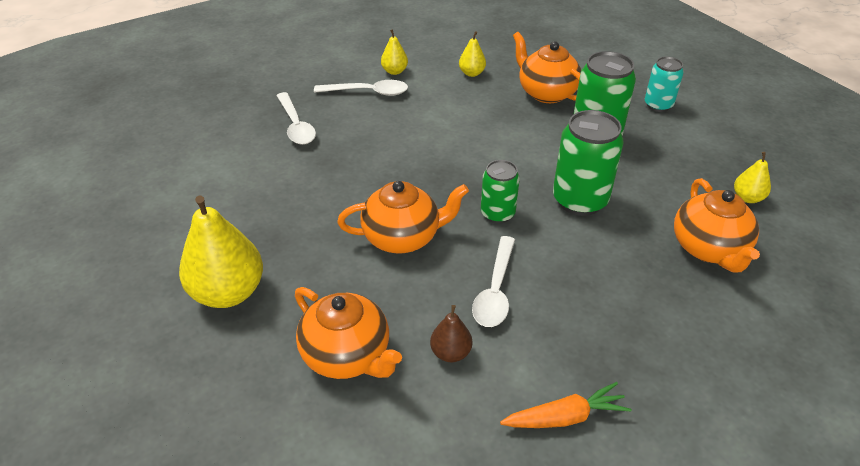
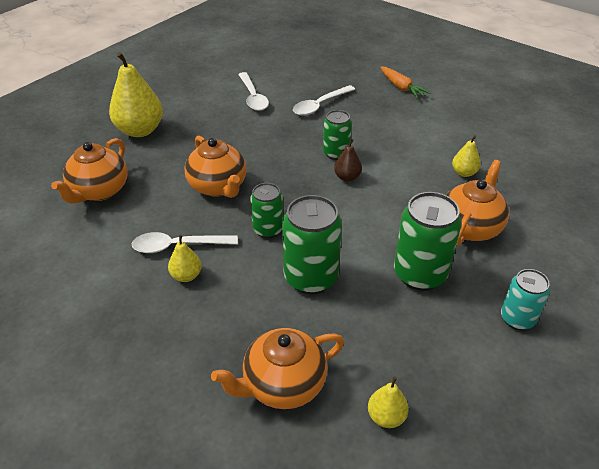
camera: 70 degrees right, 0 degrees up
(368, 92) = (387, 125): white spoon -> white spoon (253, 97)
(394, 71) = (429, 130): yellow pear -> yellow pear (186, 276)
(394, 137) = (336, 153): none -> green can
(450, 353) = (110, 236): brown pear -> brown pear (347, 177)
(565, 417) = (61, 306): orange carrot -> orange carrot (401, 87)

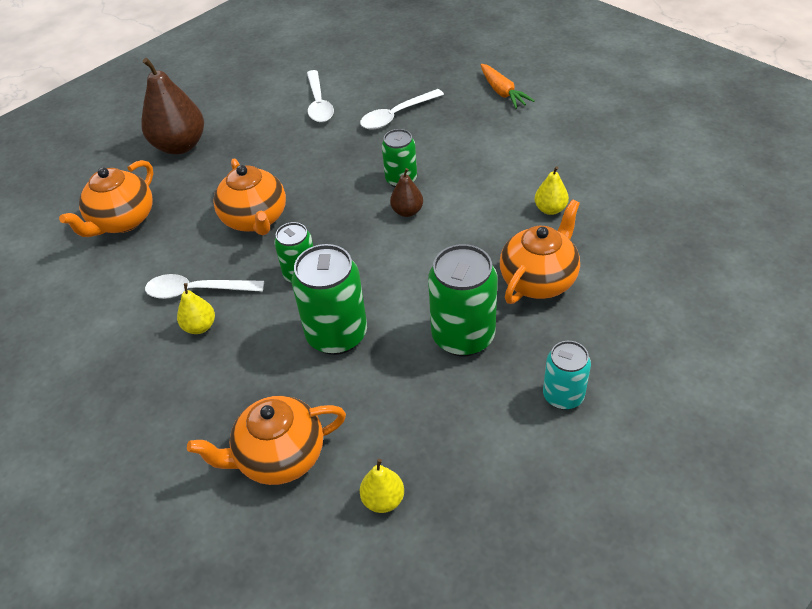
camera: 10 degrees right, 5 degrees up
(140, 130) = (180, 145): yellow pear -> brown pear

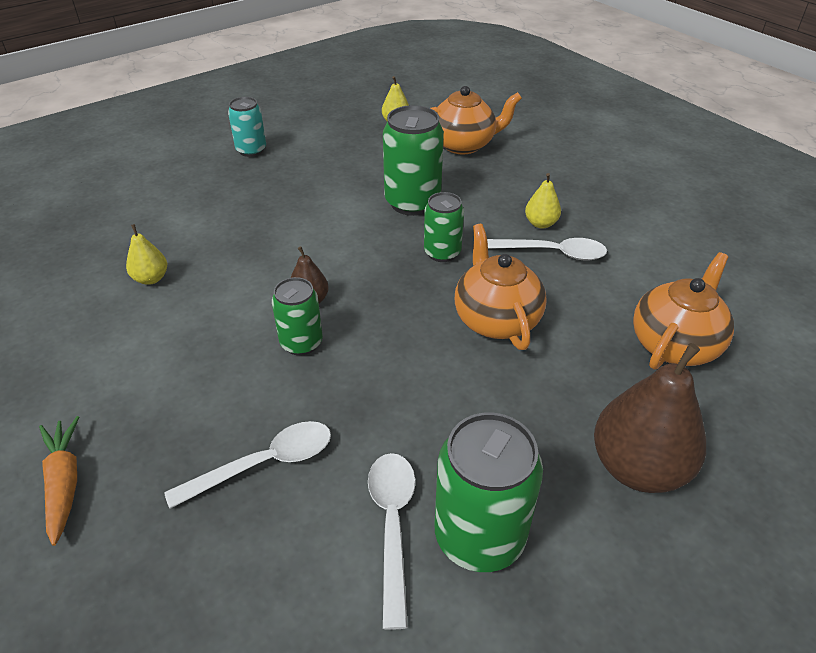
camera: 175 degrees left, 5 degrees down
(463, 336) = (305, 189): green can -> green can (479, 536)
(539, 280) = (214, 218): orange teapot -> none

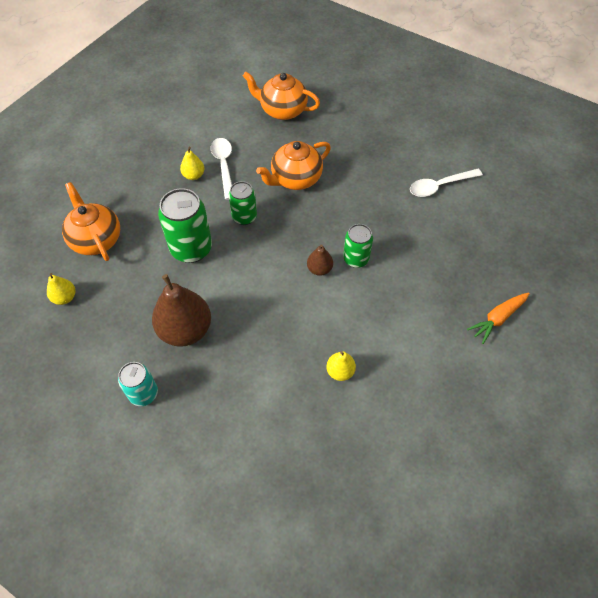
camera: 110 degrees left, 15 degrees up
(265, 463) = (438, 241): white spoon -> none
(479, 536) = (427, 158): green can -> none
(638, 467) = (366, 117): brown pear -> brown pear (185, 330)

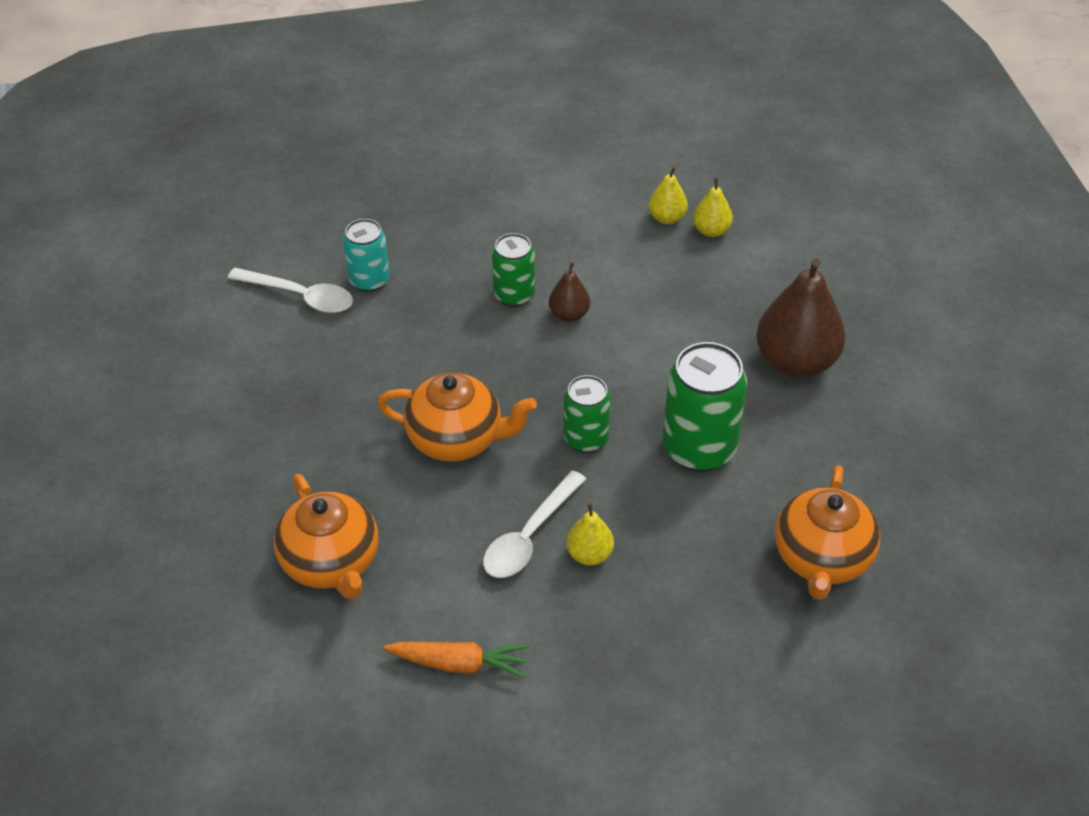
camera: 135 degrees left, 10 degrees down
(65, 297) = (924, 505): yellow pear -> yellow pear (711, 230)
(143, 394) = (899, 334): turquoise can -> turquoise can (369, 280)
(497, 318) = (453, 153): orange carrot -> orange carrot (459, 664)

